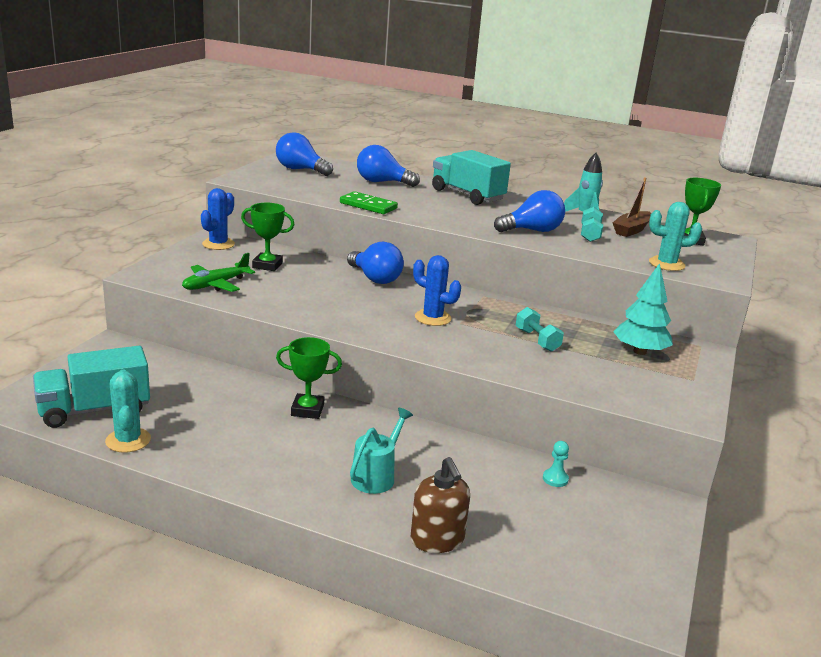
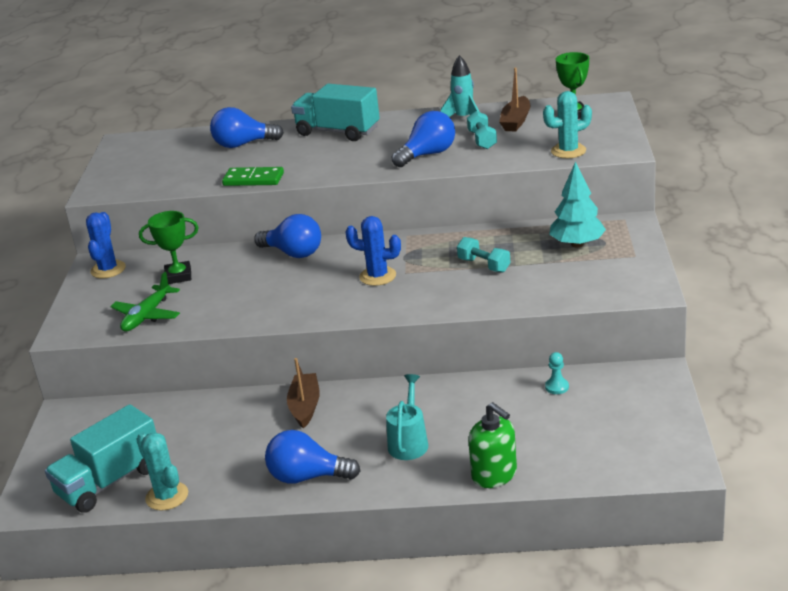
camera: 15 degrees left, 5 degrees up
(300, 170) = (147, 157): blue light bulb -> blue light bulb (307, 477)
(307, 410) = (305, 406): green trophy -> brown boat
(437, 540) = (494, 475): brown soap dispenser -> green soap dispenser

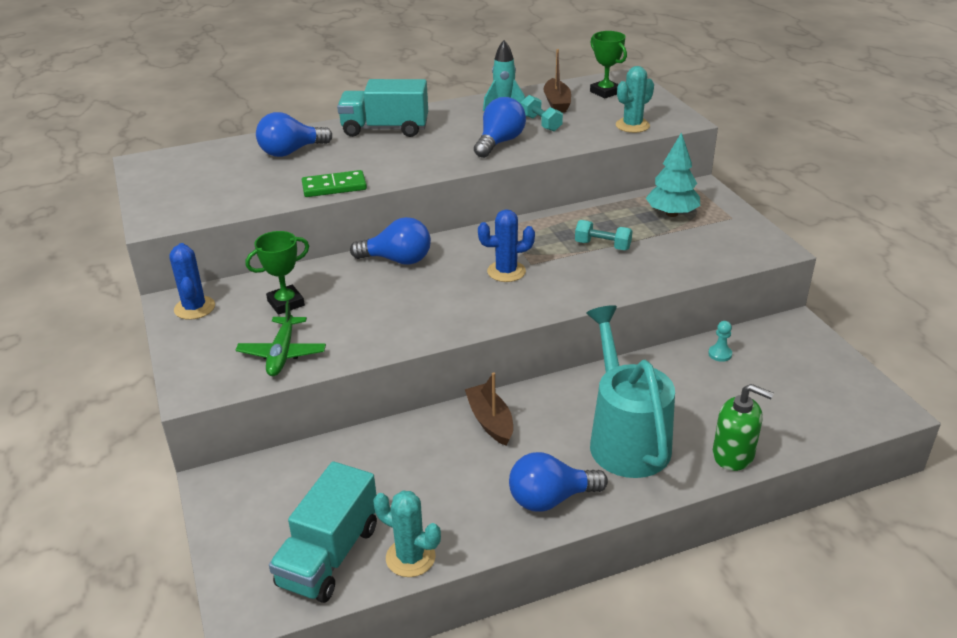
camera: 25 degrees left, 5 degrees up
(409, 442) = (625, 438): turquoise watering can -> turquoise watering can, size x1.89

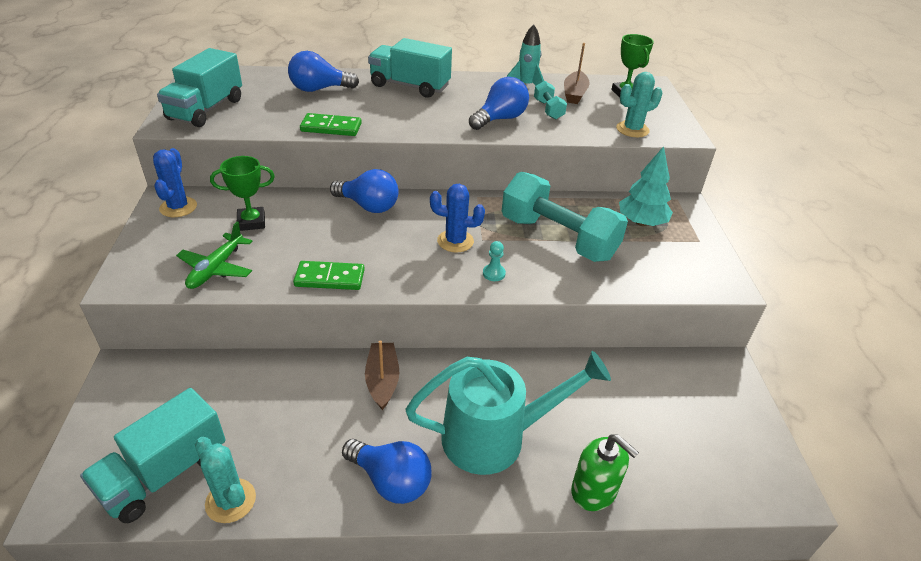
camera: 15 degrees right, 5 degrees up
(184, 198) = (206, 109): none -> turquoise truck
(405, 333) = (330, 278): none -> green domino
(550, 499) = (391, 481): blue light bulb -> blue light bulb turned 150 degrees counterclockwise
(602, 245) = (558, 238): turquoise dumbbell -> turquoise dumbbell, size x2.24
(625, 438) = (496, 437): turquoise watering can -> turquoise watering can turned 75 degrees clockwise
(720, 354) = (634, 374): turquoise pawn -> turquoise pawn (494, 273)

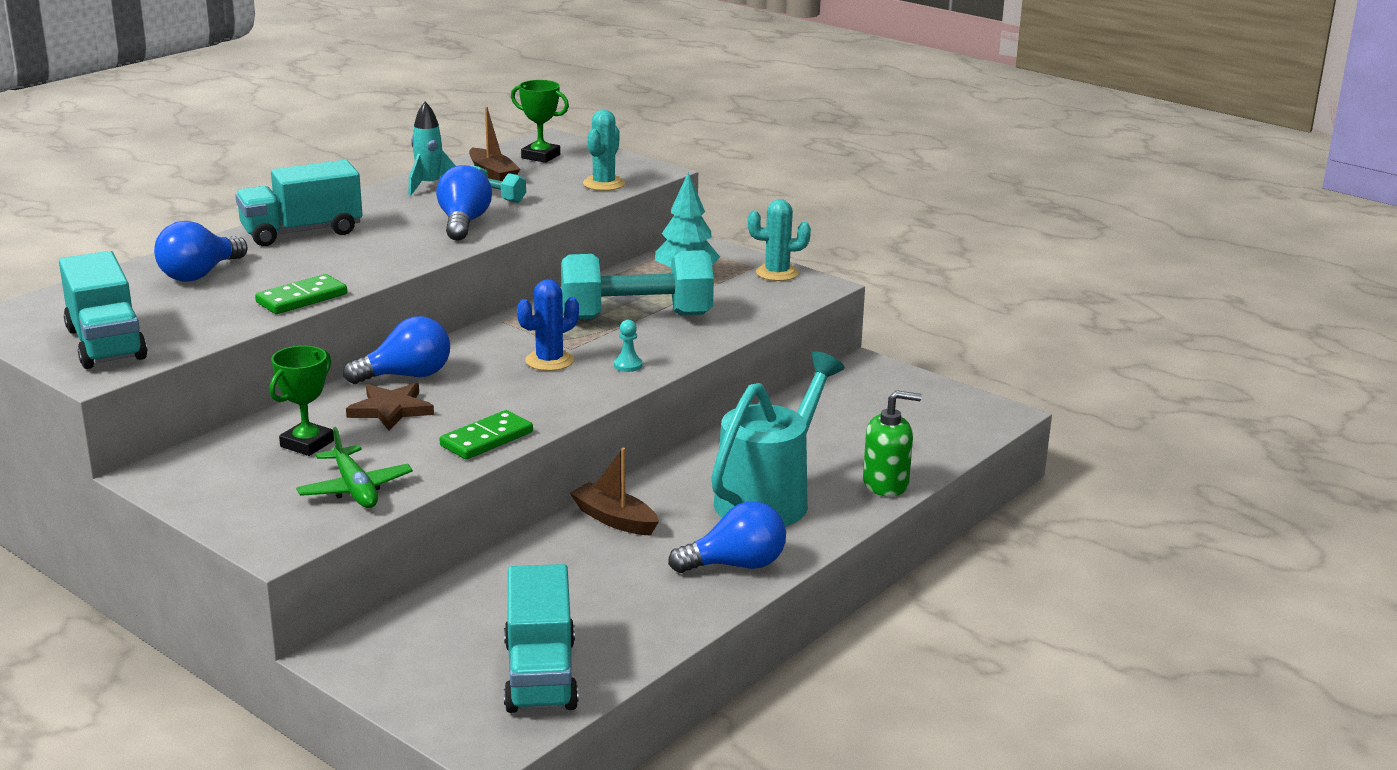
camera: 45 degrees left, 15 degrees down
(178, 207) = (188, 474): blue cactus -> none
(230, 501) = (631, 650): turquoise cactus -> turquoise cactus (777, 273)
(323, 224) = (391, 409): none -> brown star

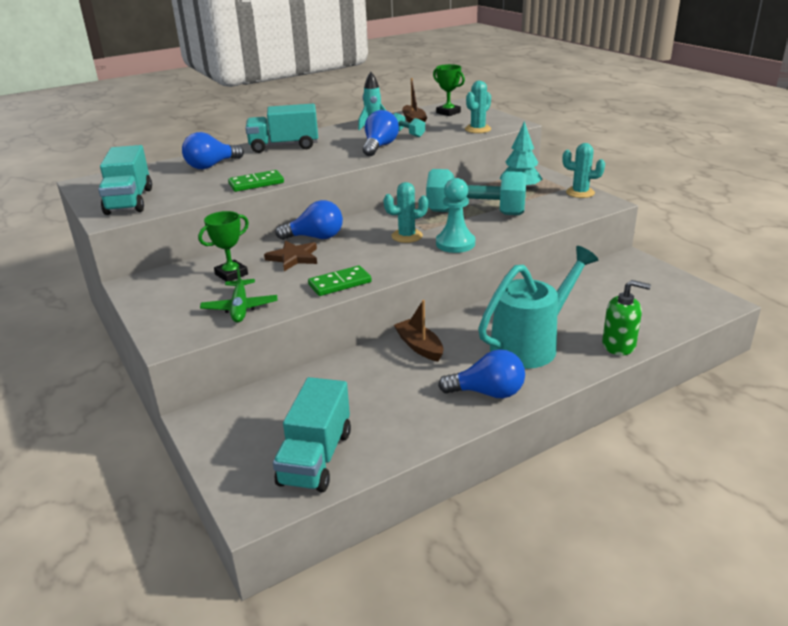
camera: 20 degrees right, 5 degrees up
(549, 361) = (407, 236): blue cactus -> turquoise cactus
(628, 365) = (455, 244): turquoise pawn -> turquoise pawn, size x2.09

